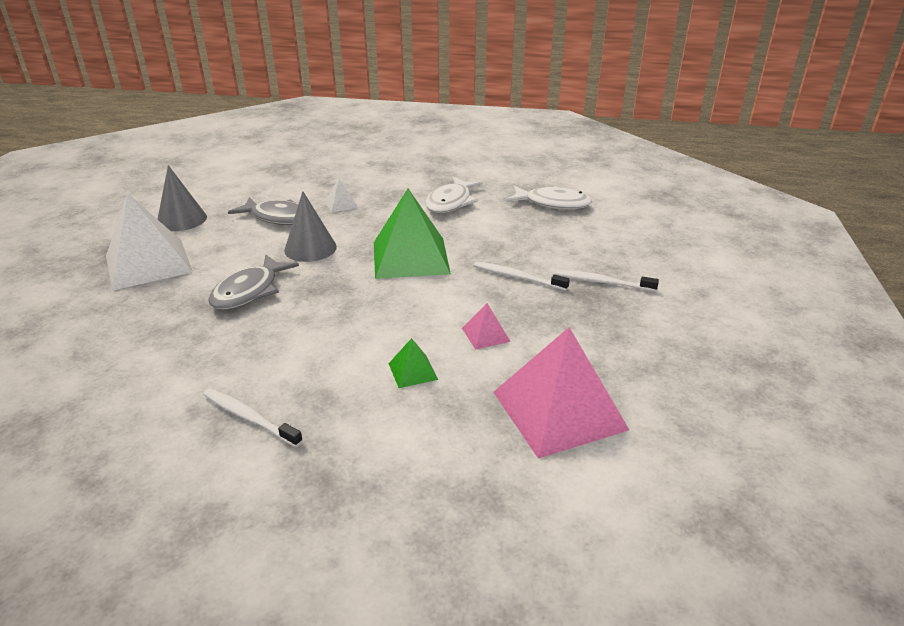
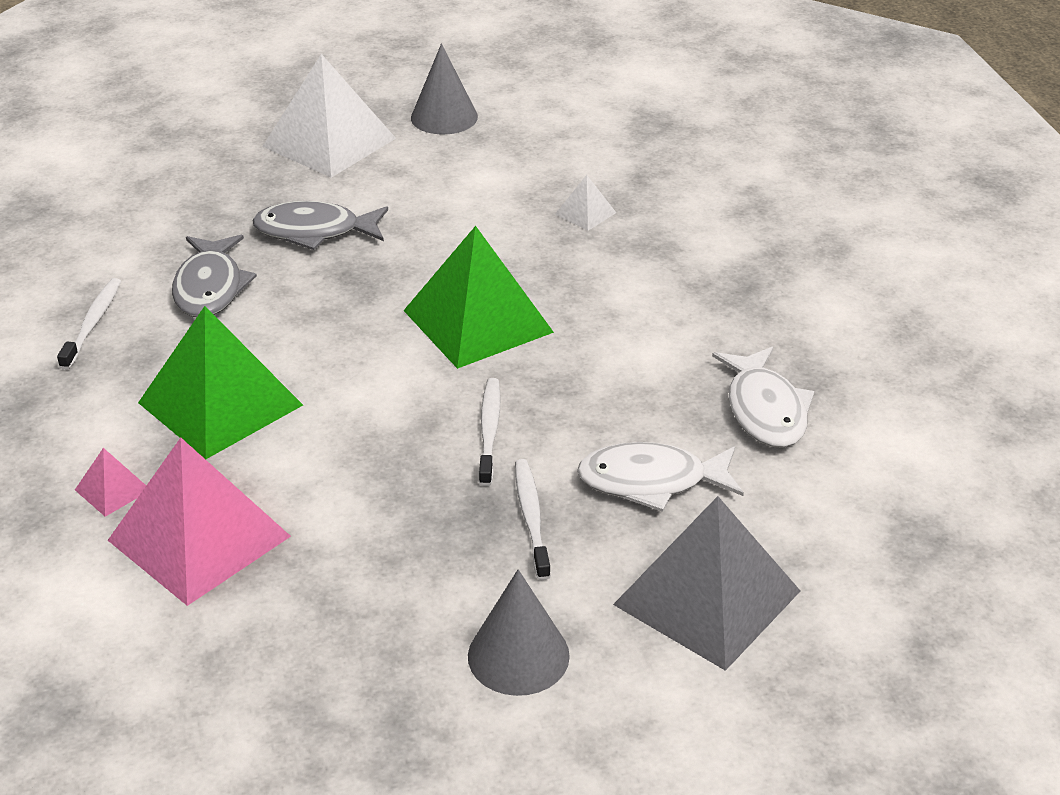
camera: 65 degrees right, 5 degrees up
(278, 218) = (504, 180): grey fish -> grey fish (210, 287)
(310, 248) = (443, 235): grey cone -> grey cone (518, 655)
(413, 371) = (220, 404): green pyramid -> green pyramid, size x2.30
(451, 202) = (676, 305): white fish -> white fish (651, 481)
(486, 334) = (326, 439): pink pyramid -> pink pyramid (113, 490)
(686, 251) = (706, 597): none -> grey pyramid

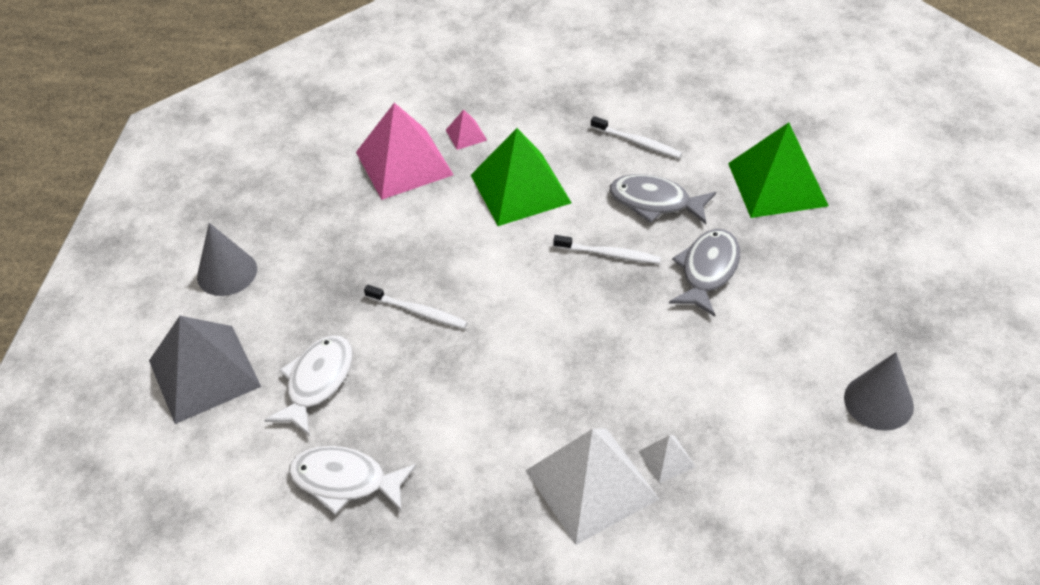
camera: 115 degrees right, 10 degrees up
(329, 142) = (852, 308): white pyramid -> white pyramid (591, 484)
(477, 321) = (543, 339): green pyramid -> green pyramid (777, 184)
(531, 517) = (325, 309): white toothbrush -> white toothbrush (609, 254)

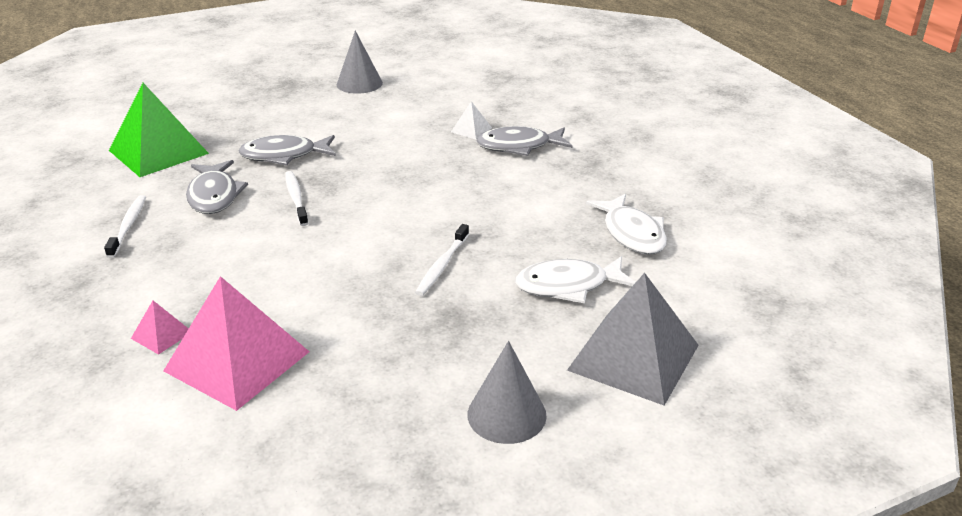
camera: 125 degrees left, 15 degrees down
(418, 312) = (442, 265): white toothbrush -> white toothbrush turned 150 degrees counterclockwise
(520, 188) = (236, 268): green pyramid -> none
(591, 484) = (519, 146): white pyramid -> grey fish

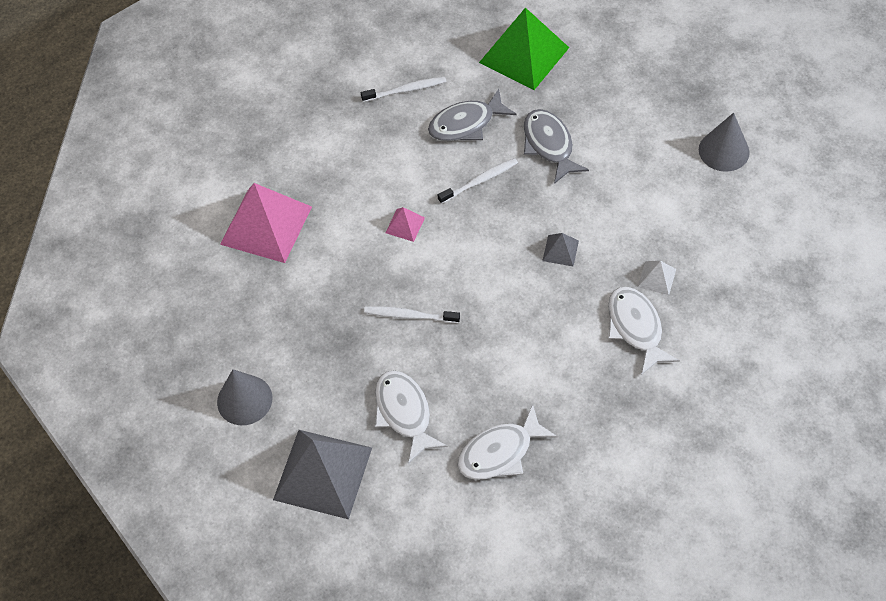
camera: 80 degrees right, 25 degrees up
(161, 335) = (283, 171): pink pyramid -> pink pyramid (405, 225)
(413, 168) = (560, 250): none -> grey pyramid
(519, 146) = (636, 328): grey fish -> white fish

